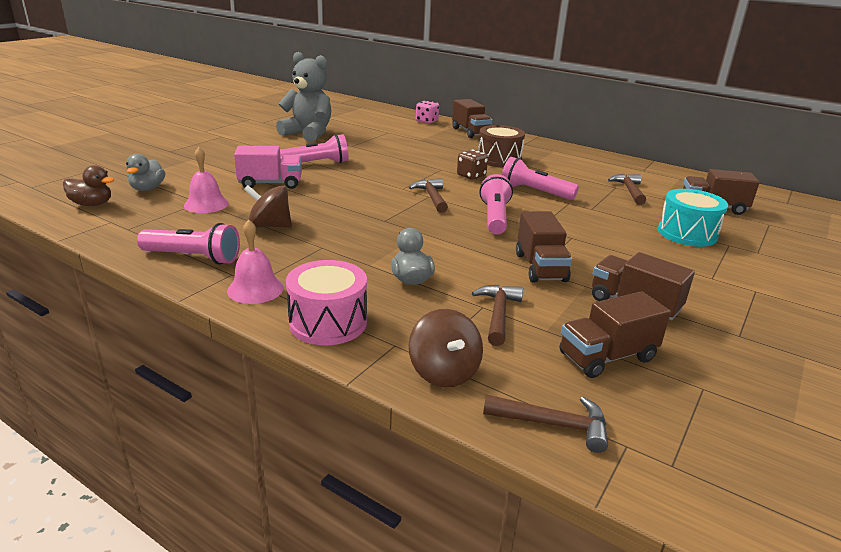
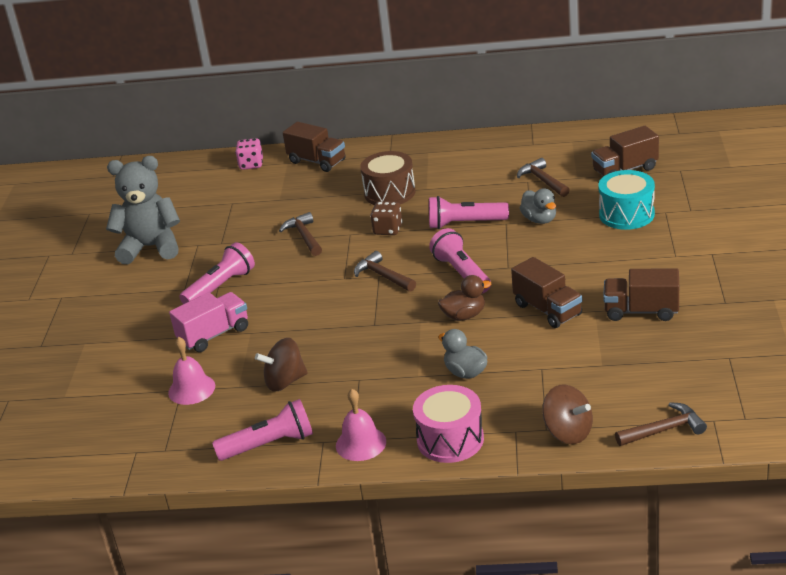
camera: 25 degrees left, 5 degrees up
(92, 204) = (84, 445): brown duck -> brown duck (464, 315)
(147, 188) = (104, 401): grey duck -> grey duck (539, 219)
(498, 314) = (558, 369): brown hammer -> brown hammer (304, 236)
(607, 357) = (657, 365): brown truck -> none

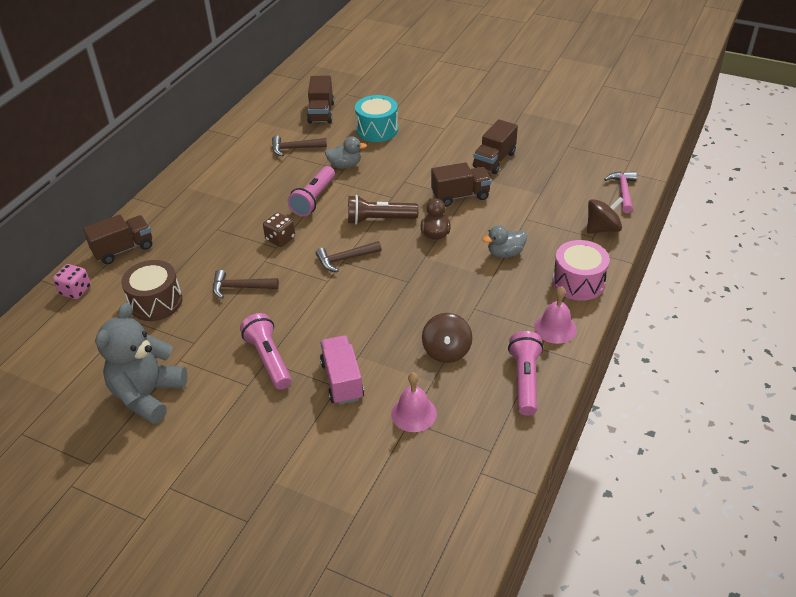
camera: 70 degrees left, 10 degrees up
(389, 193) = (225, 223): brown drum -> brown drum (156, 302)
(462, 273) = (379, 219): pink flashlight -> brown flashlight
(664, 430) = (623, 191): brown hammer -> pink hammer

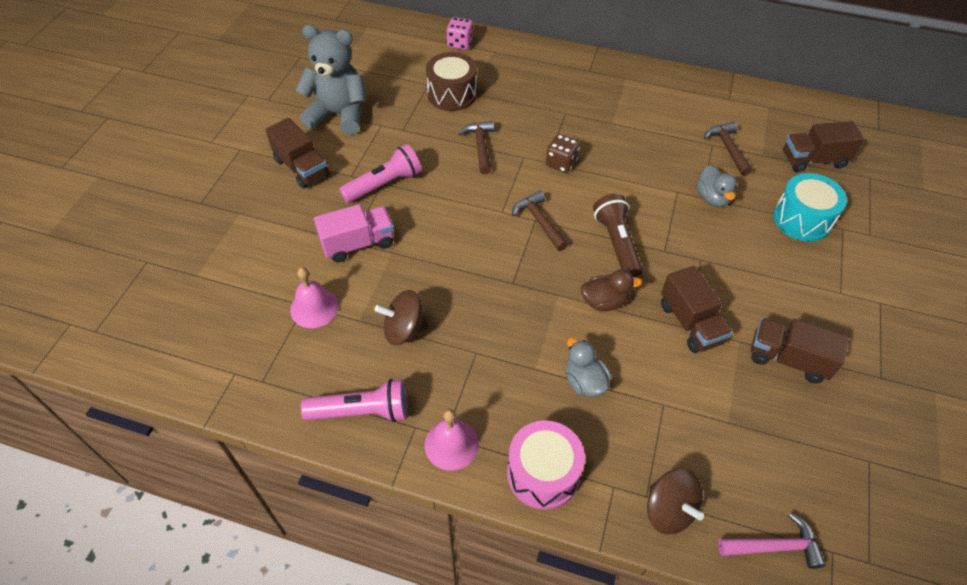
camera: 80 degrees right, 10 degrees up
(123, 249) = (520, 58): brown truck -> brown truck (301, 168)
(314, 199) = (637, 179): pink flashlight -> none

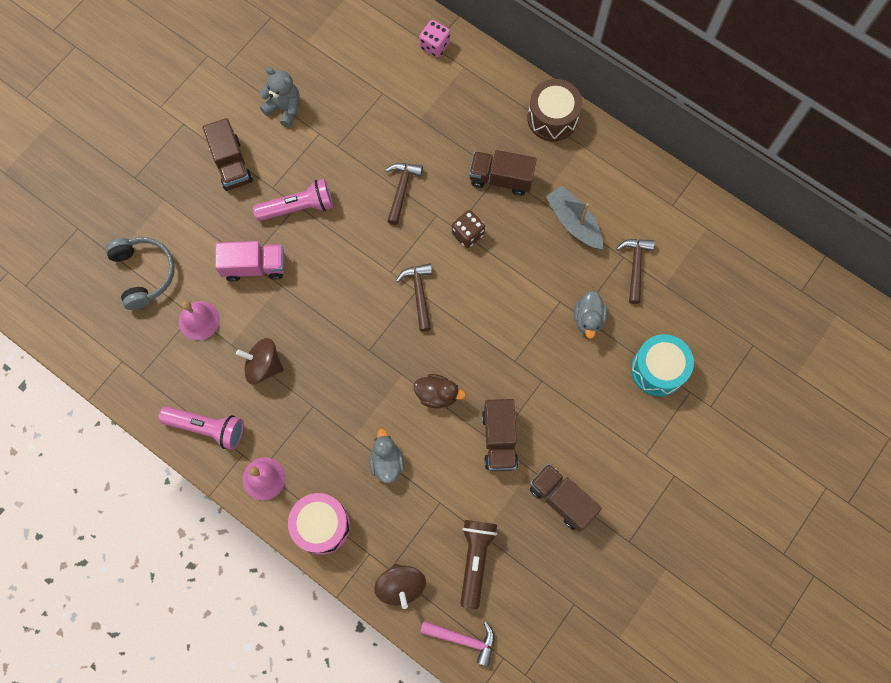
camera: 20 degrees right, 20 degrees up
(236, 282) = (144, 273): none -> grey headphones
(338, 115) = (284, 108): grey teddy bear -> grey teddy bear, size x0.62
(452, 94) = (400, 114): brown drum -> brown drum (552, 118)
(617, 243) = (476, 340): brown flashlight -> brown flashlight (475, 560)
(652, 131) = (573, 222): none -> grey boat
(813, 160) = (711, 307): brown truck -> brown truck (501, 179)

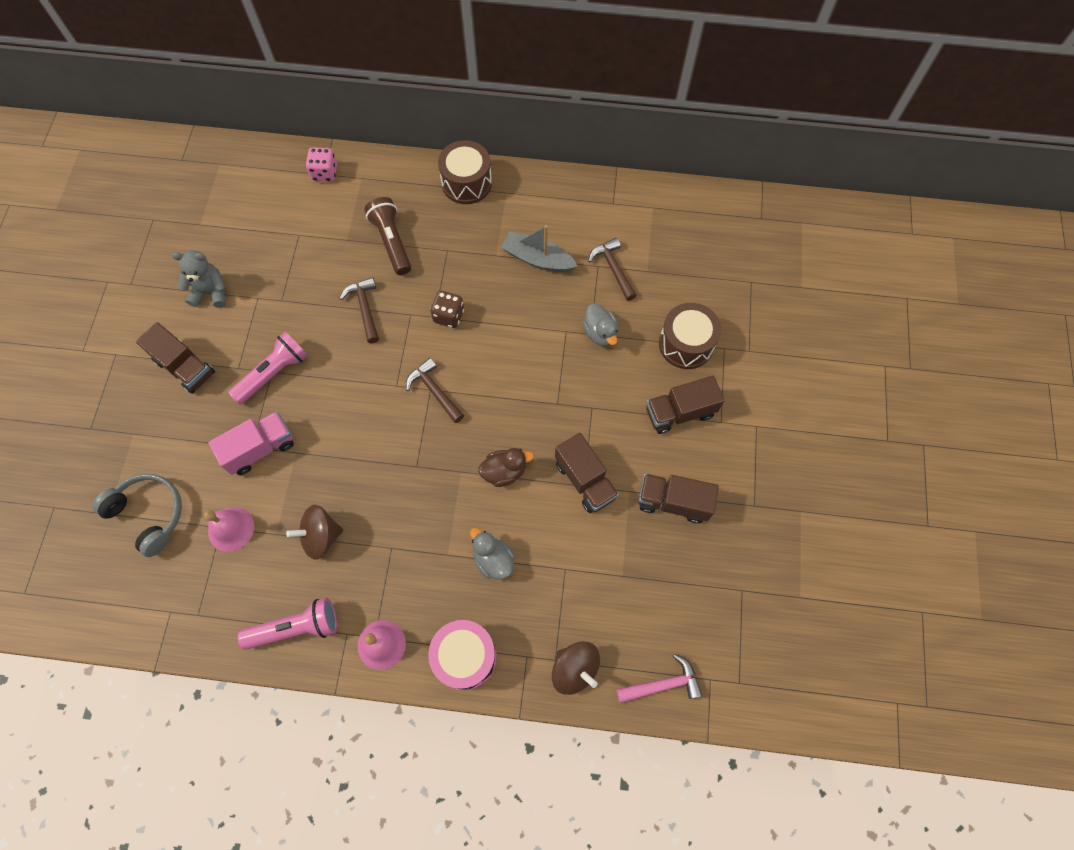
camera: 30 degrees left, 5 degrees down
(475, 560) = (629, 603): brown flashlight -> brown flashlight (392, 242)
(501, 179) = (451, 254): brown truck -> brown truck (679, 412)
(658, 370) = (686, 344): turquoise drum -> brown drum

